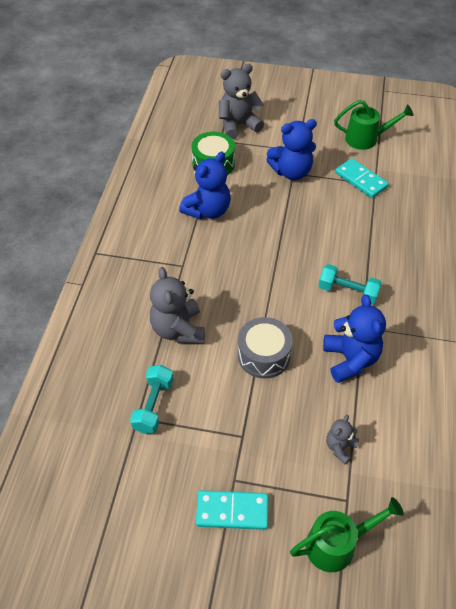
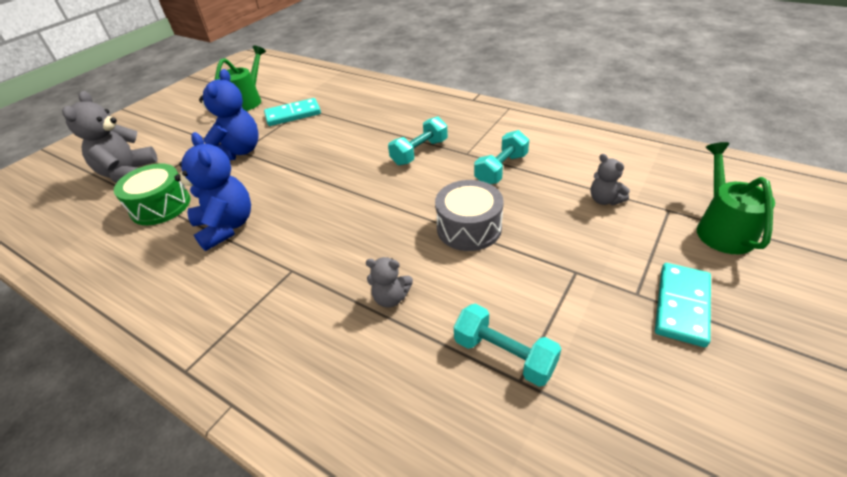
camera: 65 degrees left, 10 degrees down
(178, 329) = (391, 298): grey teddy bear -> grey teddy bear, size x0.53
(350, 359) = (501, 169): blue teddy bear -> turquoise dumbbell

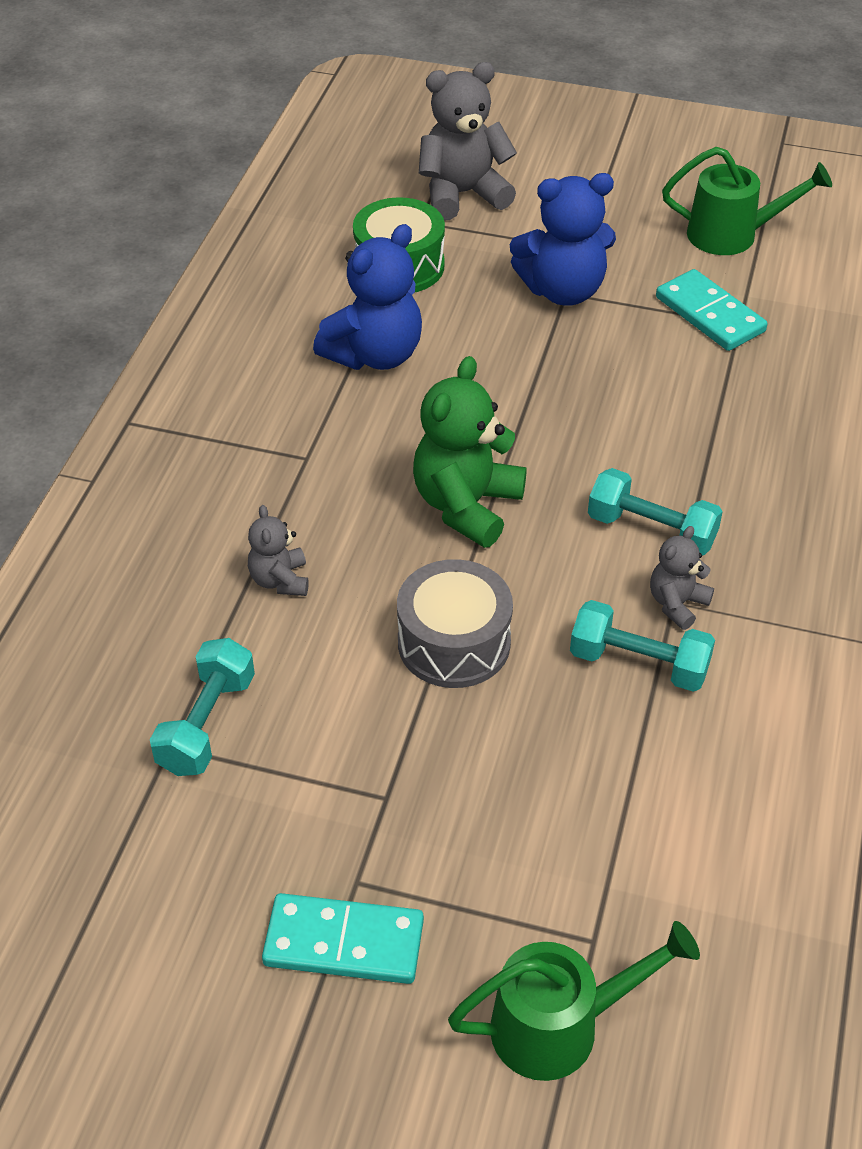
camera: 70 degrees right, 5 degrees up
(371, 208) = (466, 506): none -> green teddy bear
(604, 200) = (592, 835): grey teddy bear -> grey teddy bear (677, 604)

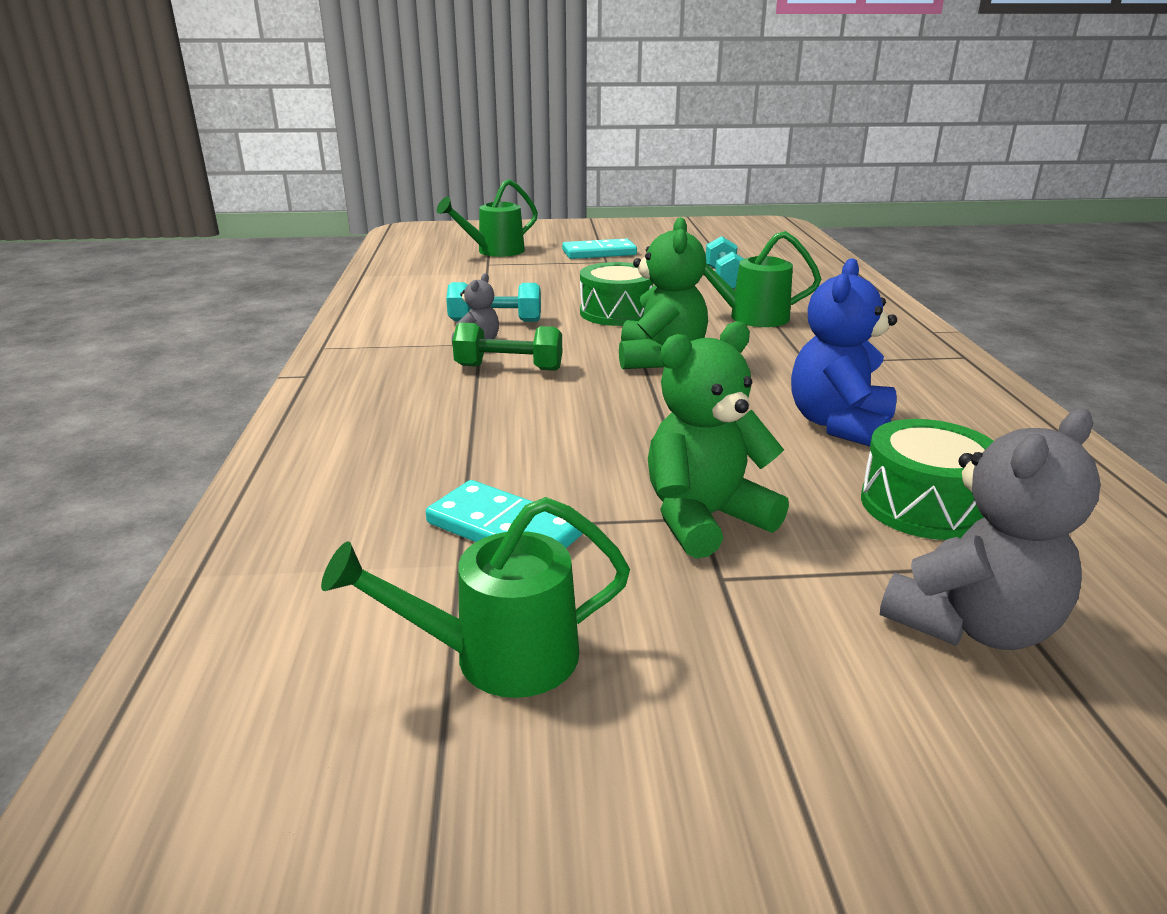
camera: 160 degrees right, 20 degrees down
(280, 580) = (749, 316): grey teddy bear -> green watering can
(454, 643) = (617, 313): grey drum -> green drum
(563, 290) = (704, 519): blue teddy bear -> green teddy bear
(651, 531) = (509, 368): turquoise dumbbell -> green dumbbell

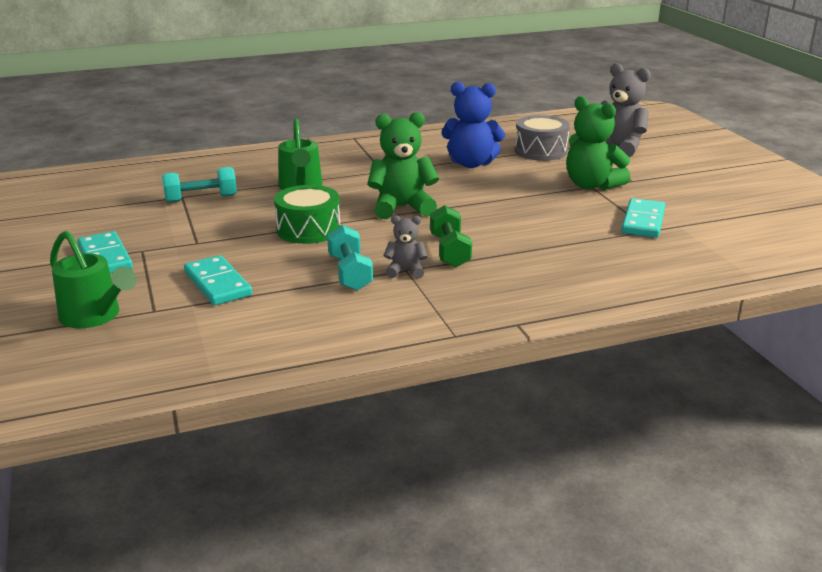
camera: 105 degrees left, 0 degrees up
(496, 657) = (722, 210): green watering can -> none
(517, 280) = (217, 284): none -> turquoise domino
(923, 505) = (540, 151): green drum -> grey drum

